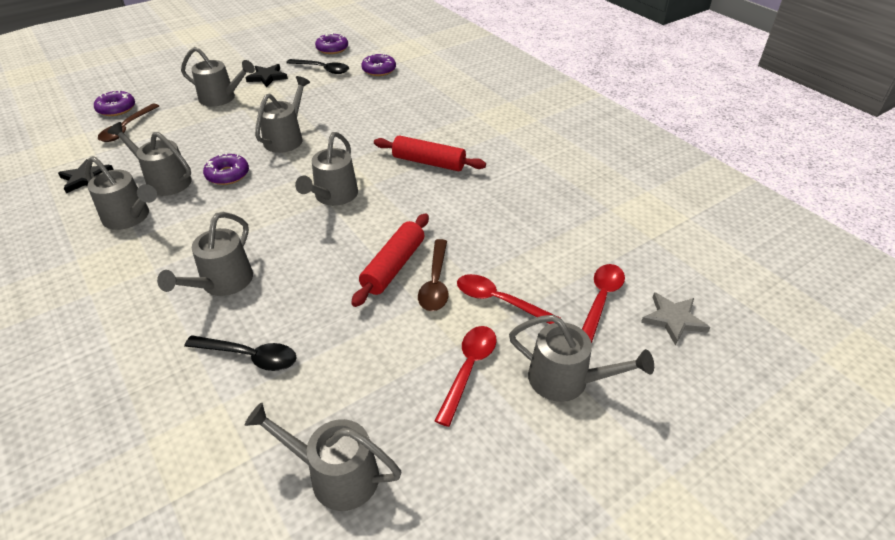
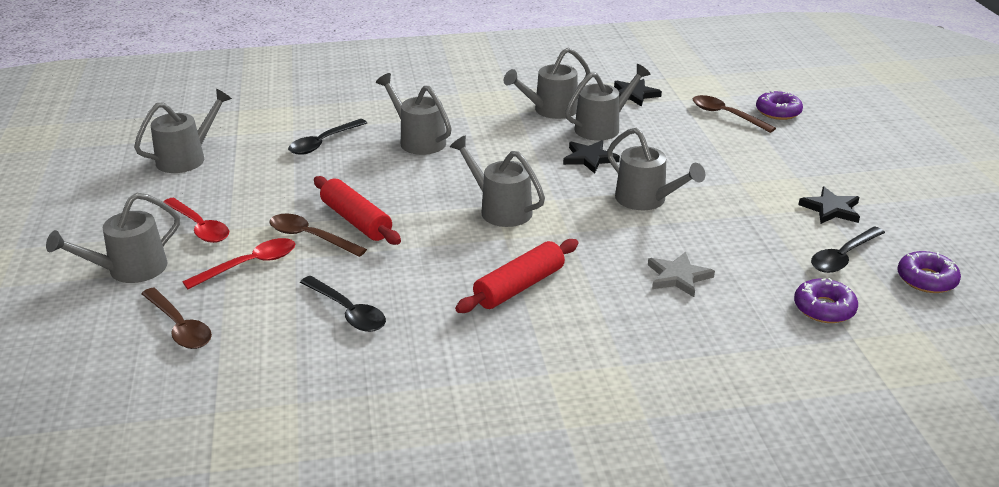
camera: 115 degrees right, 10 degrees down
(222, 98) = (777, 172): grey watering can -> none
(227, 175) = (589, 158): purple donut -> black star
(512, 223) = (348, 312): none -> black spoon
(601, 300) = (179, 327): red spoon -> brown spoon
(673, 319) = (102, 363): grey star -> grey star (678, 277)

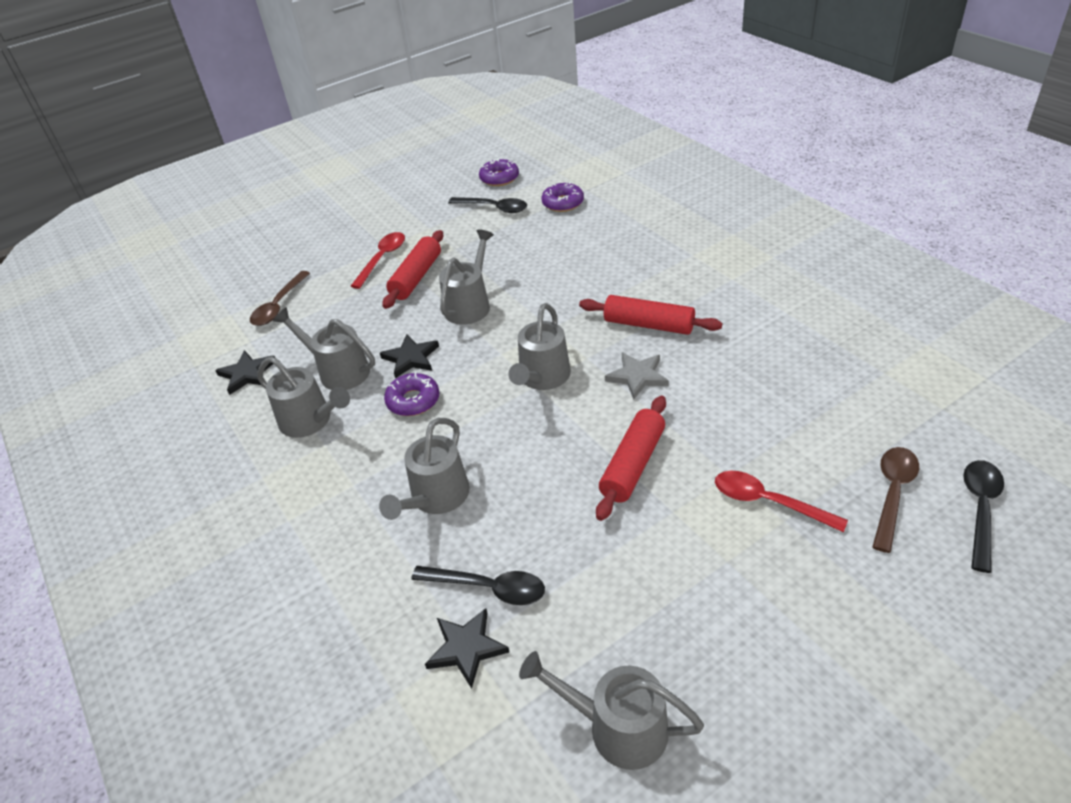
camera: 110 degrees left, 10 degrees up
(129, 270) = (868, 599): grey watering can -> none
(199, 227) = (747, 591): red spoon -> red spoon (382, 259)
(310, 237) = (687, 483): brown spoon -> none
(348, 312) = (766, 399): black spoon -> black spoon (980, 509)
(678, 277) = (572, 261): grey star -> grey star (637, 376)
(721, 183) = (416, 277): none -> red rolling pin
(778, 112) = (260, 280): purple donut -> purple donut (413, 401)
(831, 209) = (429, 224): black star -> black star (466, 648)

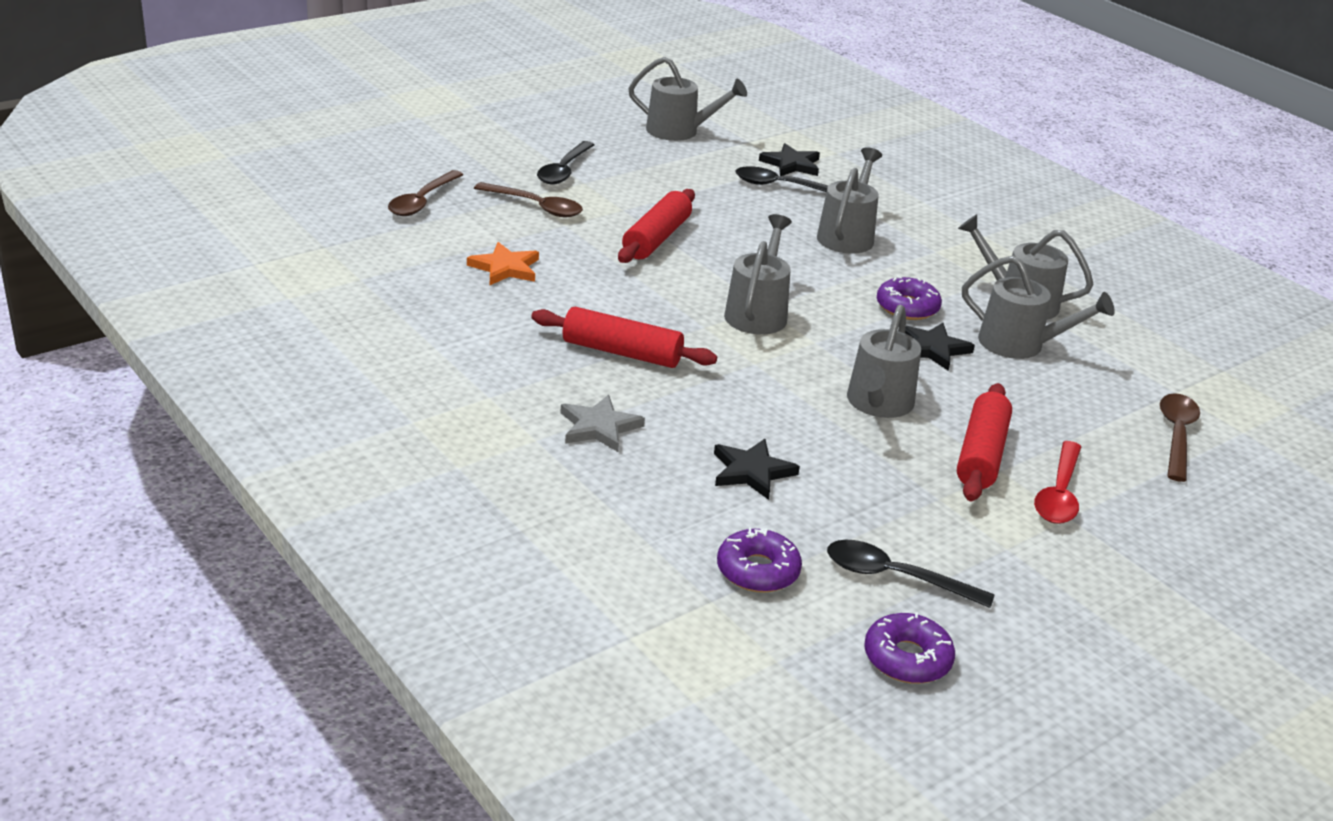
camera: 170 degrees right, 10 degrees down
(247, 374) = (1140, 353): black star -> black star (752, 471)
(637, 376) = (643, 302): grey star -> grey star (599, 427)
(766, 402) = (505, 268): none -> orange star
(768, 502) = (536, 206): red spoon -> brown spoon
(980, 509) = (355, 187): black spoon -> black spoon (564, 170)

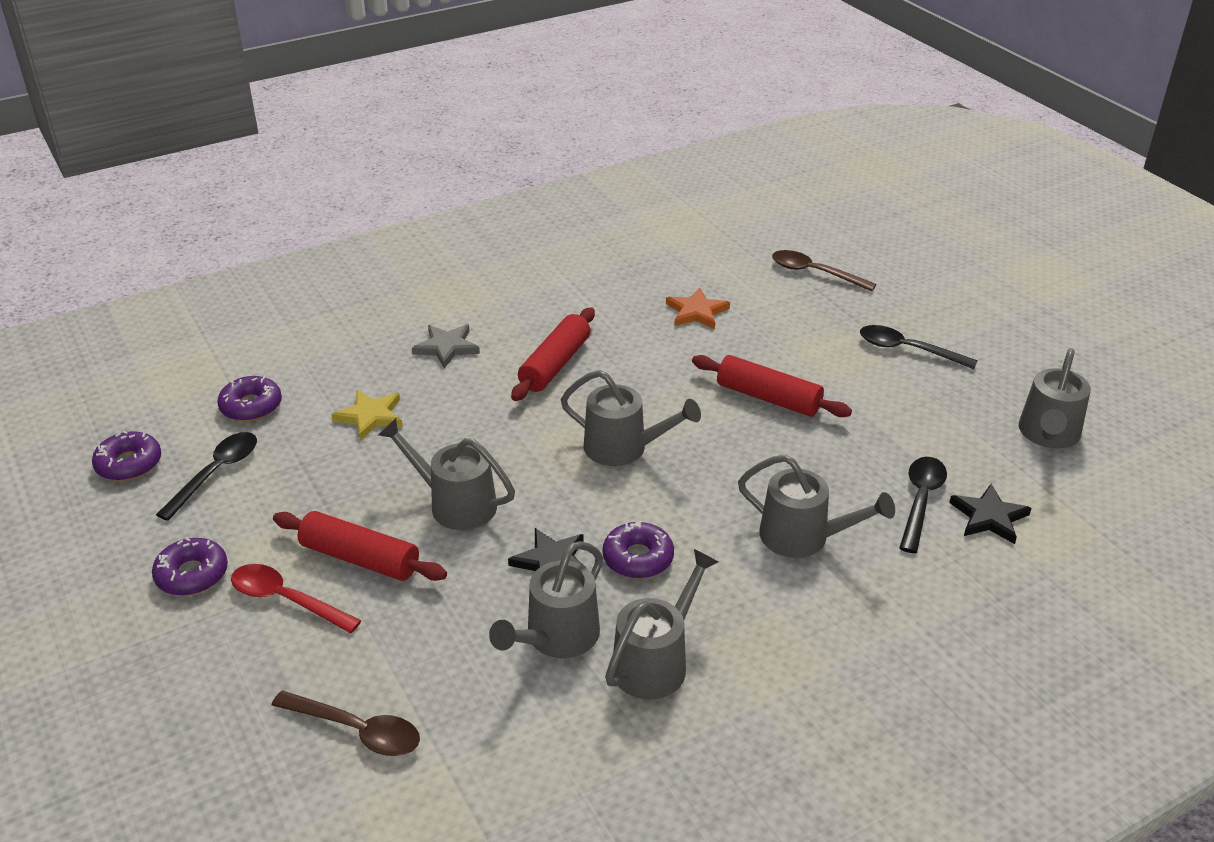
camera: 100 degrees right, 5 degrees up
(536, 206) = (820, 331): brown spoon -> none
(752, 471) = (370, 416): black star -> yellow star
(1060, 564) = (192, 574): none -> purple donut

